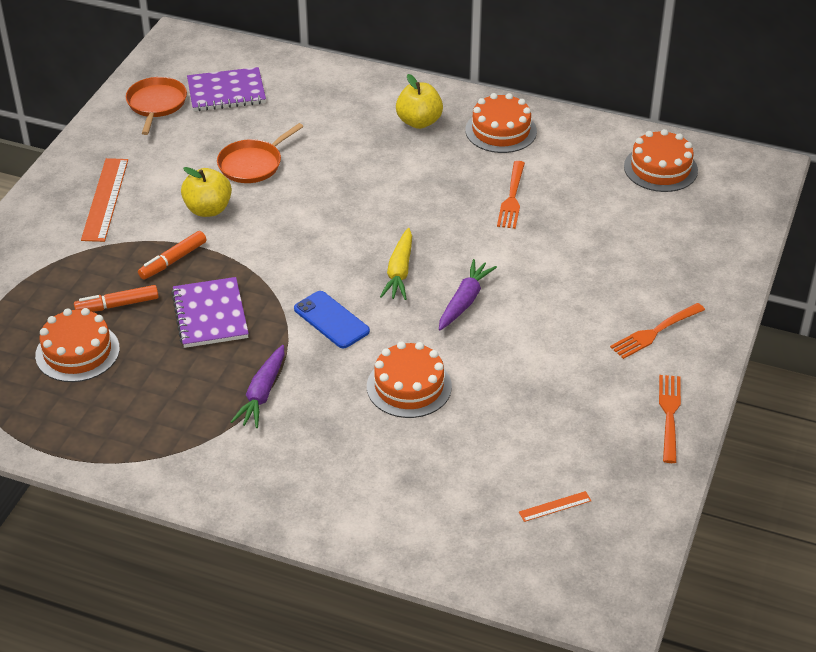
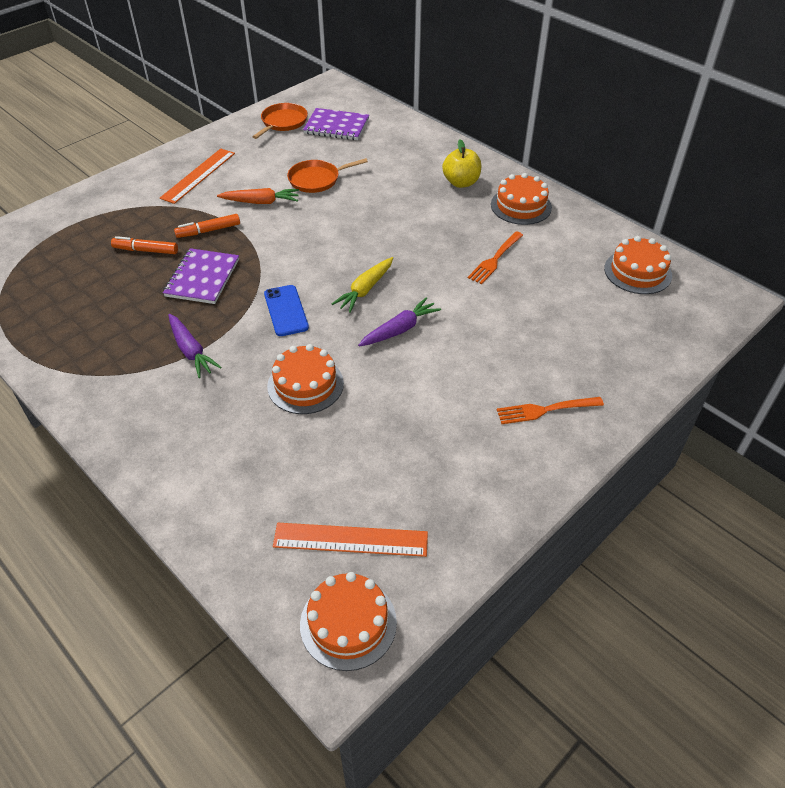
camera: 25 degrees right, 5 degrees up
(77, 352) = (92, 275): orange cake -> orange cake (348, 623)
(208, 209) = (261, 202): yellow apple -> orange carrot
(262, 394) = (191, 351): purple carrot -> purple carrot turned 75 degrees counterclockwise
(555, 506) = (350, 539): orange ruler -> orange ruler, size x2.11
(669, 415) = (510, 492): orange fork -> none

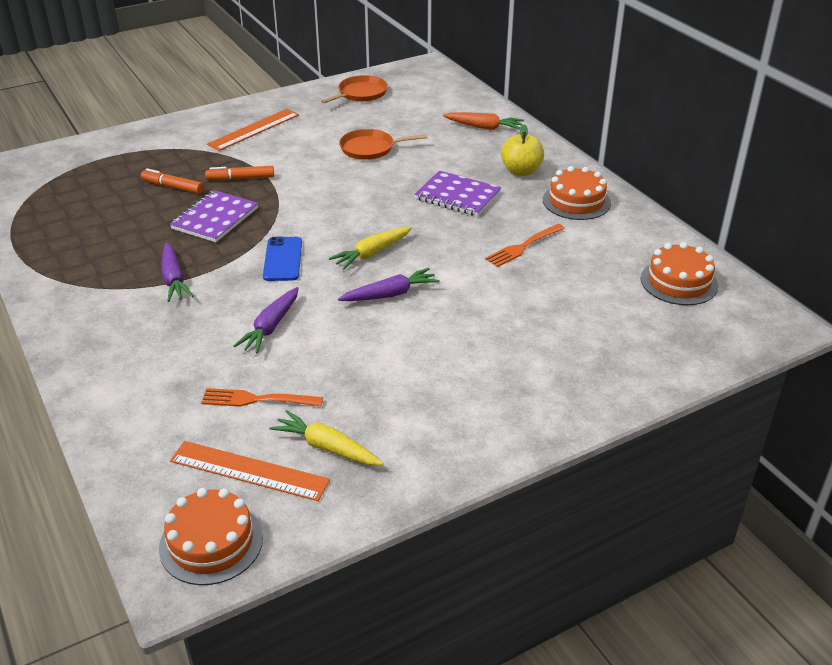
camera: 15 degrees right, 10 degrees down
(261, 202) = (304, 161): orange carrot -> orange carrot (484, 127)
(305, 385) = (270, 327): orange cake -> purple carrot
(336, 126) = (413, 104): purple notebook -> purple notebook (457, 196)
(410, 499) = (326, 447): none -> yellow carrot
(546, 410) = (510, 393): orange fork -> orange fork (258, 399)

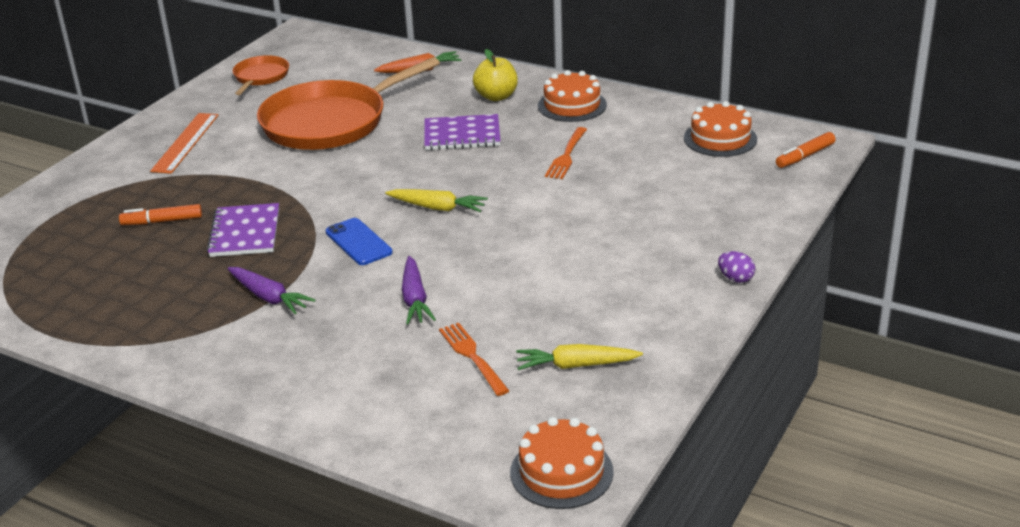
camera: 30 degrees left, 5 degrees down
(240, 178) = (227, 190): orange marker -> orange marker (805, 156)
(249, 470) = (530, 409): orange ruler -> none
(258, 399) = (473, 357): orange fork -> orange fork turned 90 degrees clockwise
(370, 148) = (330, 122): orange pan -> orange pan, size x2.07
(372, 253) = (438, 208): yellow carrot -> yellow carrot turned 90 degrees counterclockwise
(390, 294) = (494, 233): purple carrot -> none
(550, 428) = (735, 278): none -> purple egg

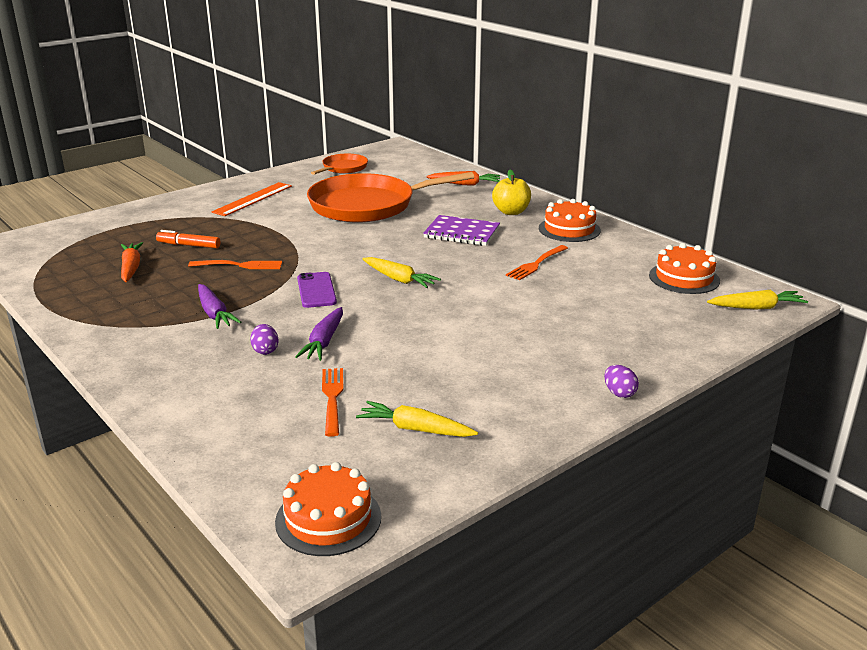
camera: 20 degrees right, 5 degrees down
(119, 266) = (131, 268): none -> orange carrot
(245, 233) = (239, 265): purple notebook -> orange fork
(358, 242) = (316, 290): blue phone -> purple phone
(361, 325) = (265, 350): none -> purple egg
(805, 156) = (757, 307): orange marker -> yellow carrot

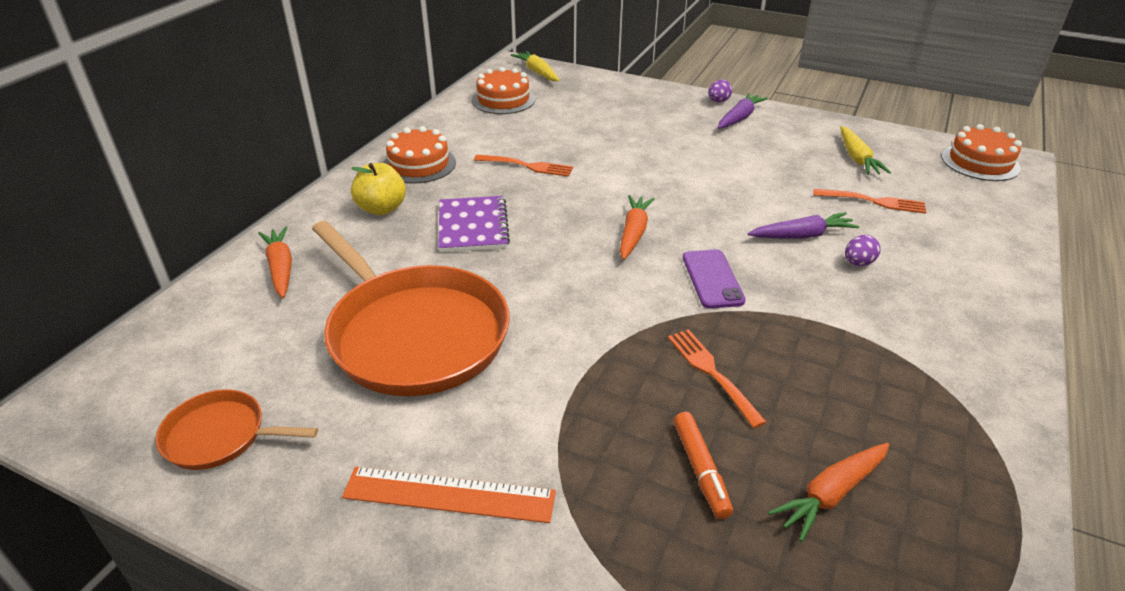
camera: 115 degrees left, 10 degrees up
(214, 314) = (841, 331): purple carrot -> purple carrot (740, 118)
(316, 290) = (712, 279): purple phone -> purple phone turned 60 degrees counterclockwise
(332, 398) = (872, 201): orange fork -> orange fork turned 135 degrees counterclockwise
(399, 279) = (634, 233): yellow carrot -> orange carrot

